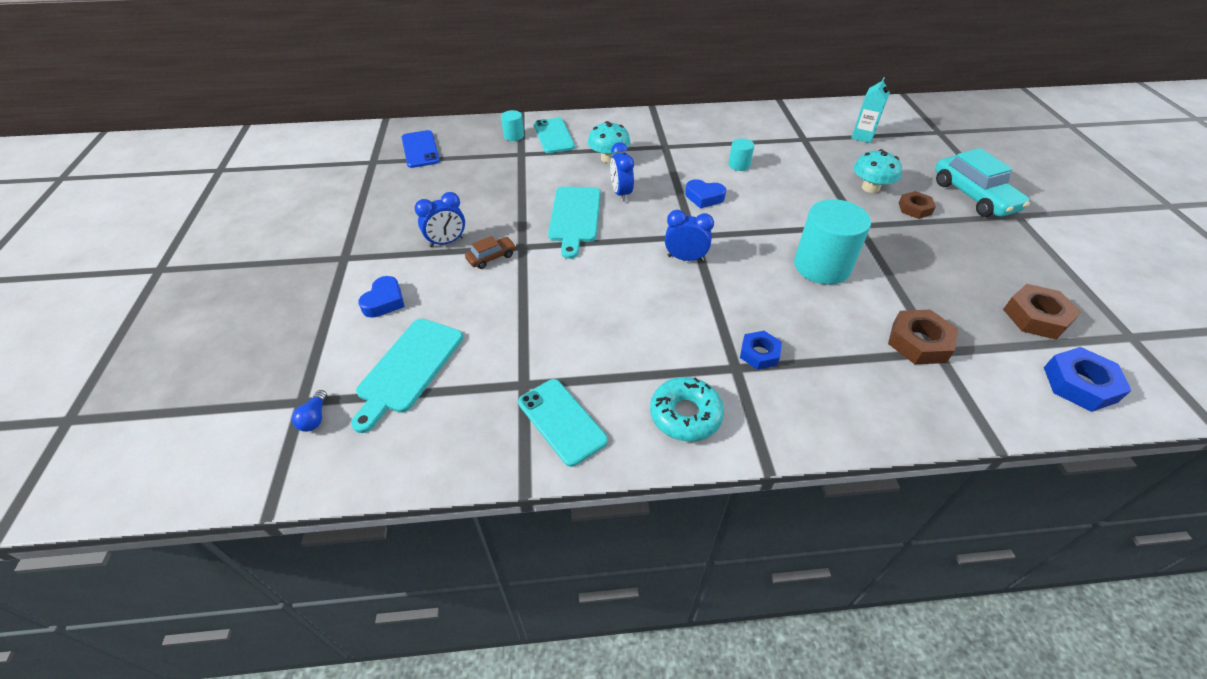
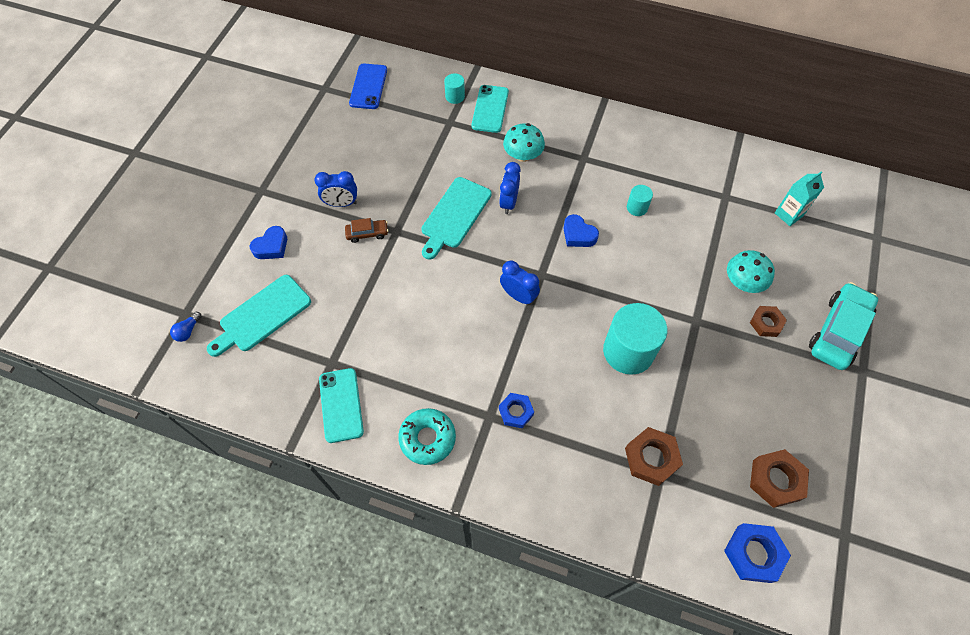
camera: 25 degrees right, 15 degrees up
(973, 196) = (838, 332): turquoise car -> turquoise car turned 150 degrees counterclockwise

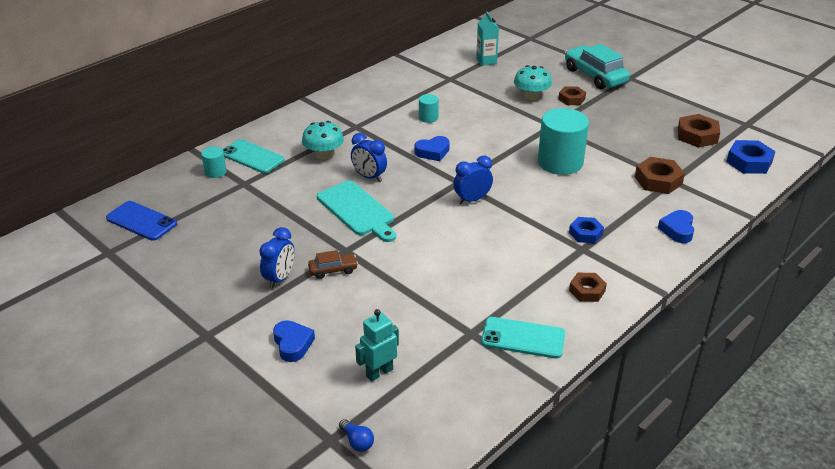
camera: 65 degrees left, 25 degrees down
(262, 315) = (379, 372): turquoise cutting board -> turquoise robot
(367, 233) = (333, 270): brown car -> brown car turned 60 degrees clockwise
(427, 438) = (587, 291): turquoise donut -> brown nut
(568, 500) = (677, 230): none -> blue heart

